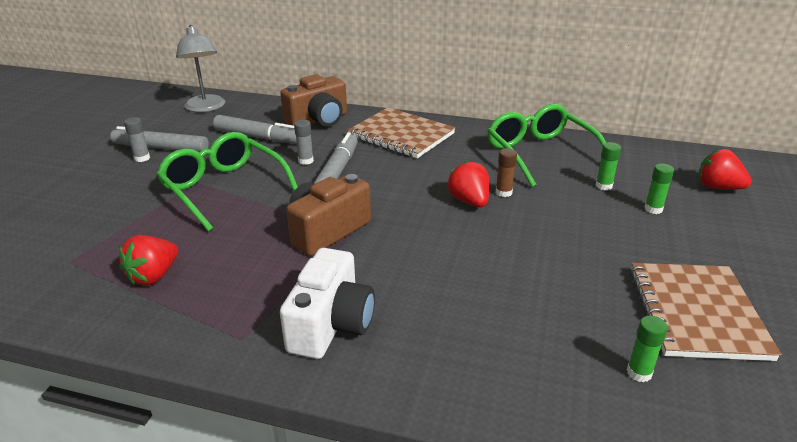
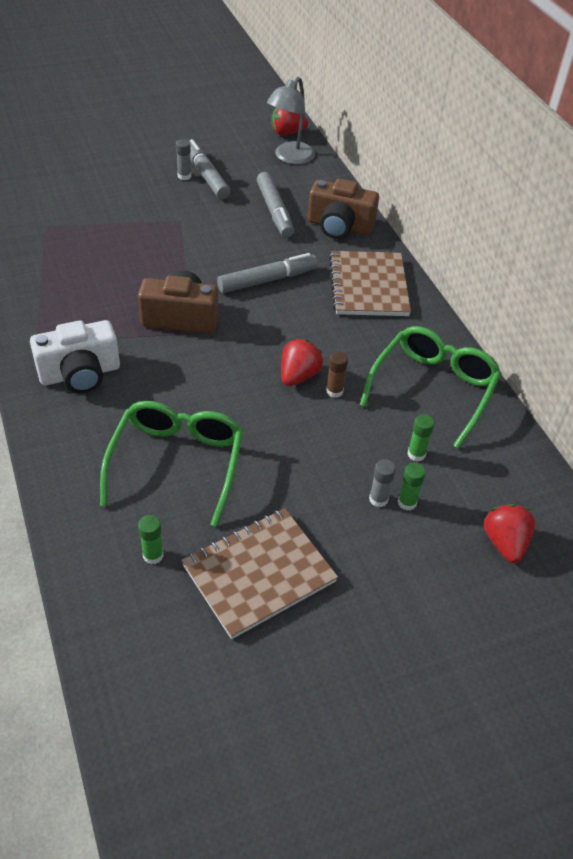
camera: 50 degrees right, 15 degrees up
(153, 276) = (61, 269): red strawberry -> red strawberry (287, 133)
(224, 189) = (185, 238): green glasses -> green glasses (177, 463)
(305, 161) = (266, 255): grey glue stick -> grey glue stick (378, 499)

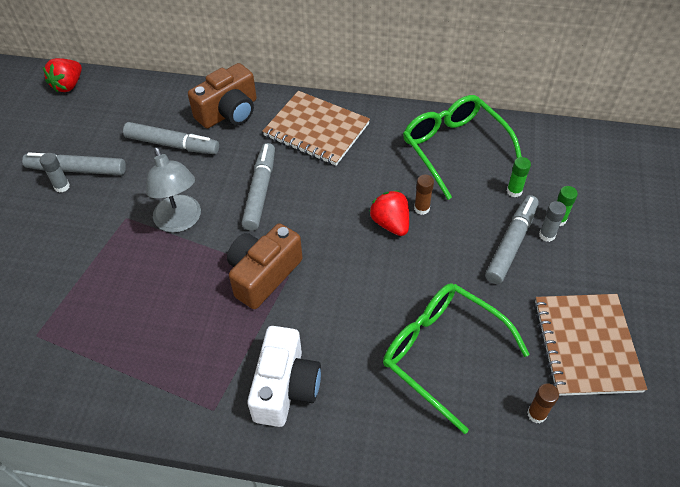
camera: 55 degrees left, 5 degrees up
(153, 555) = (536, 414): green glue stick -> brown glue stick
(290, 158) = (107, 100): grey lamp -> grey lamp (180, 222)
(343, 473) = (511, 244): none -> grey marker
(505, 543) = (618, 185): red strawberry -> none

